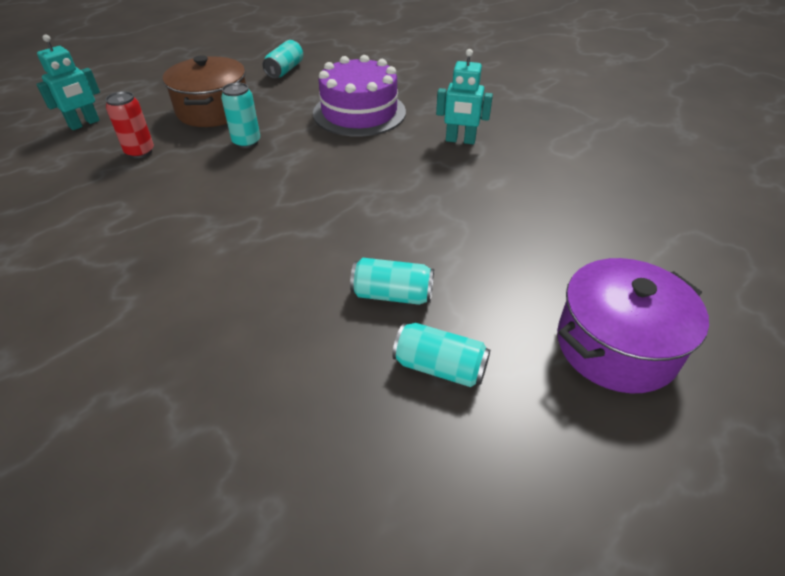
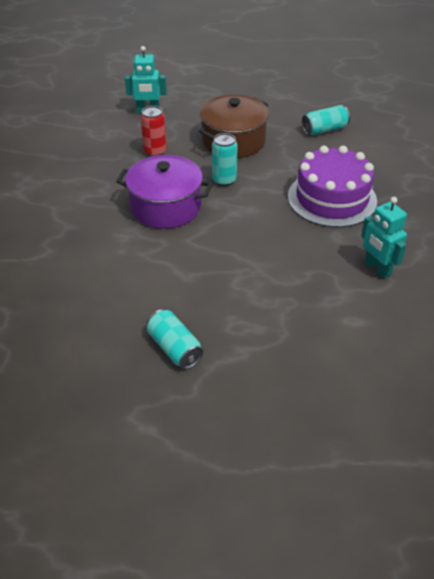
camera: 45 degrees right, 0 degrees up
(439, 367) = (142, 410): turquoise can -> none
(616, 345) = (261, 488): purple pot -> purple pot (166, 207)

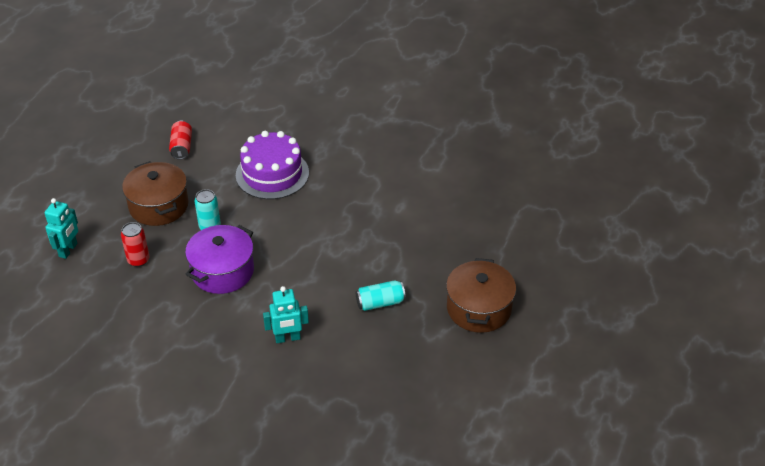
camera: 70 degrees left, 0 degrees up
(209, 461) = (479, 308): none -> brown pot
(324, 130) = (181, 147): turquoise can -> red can
(377, 269) = (359, 178): turquoise robot -> turquoise robot (287, 338)

